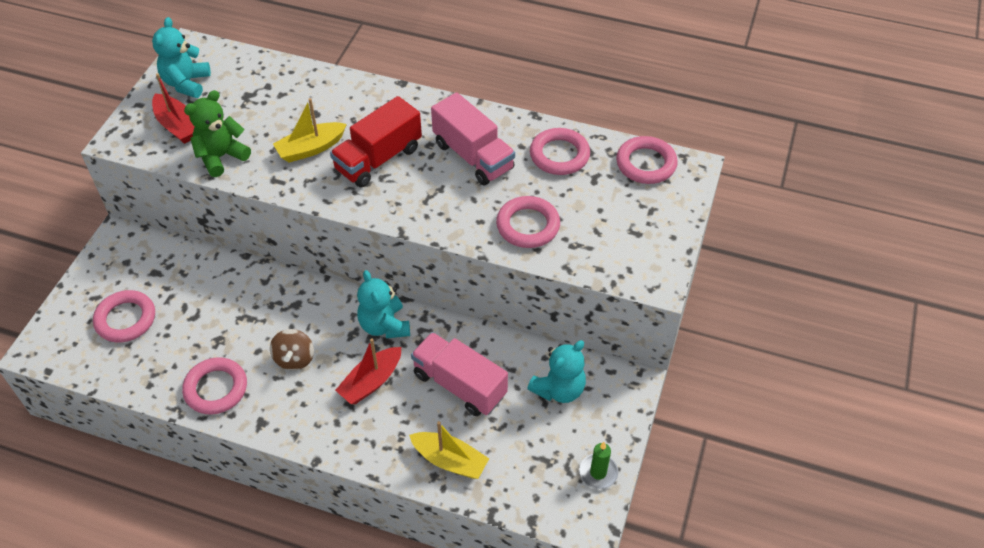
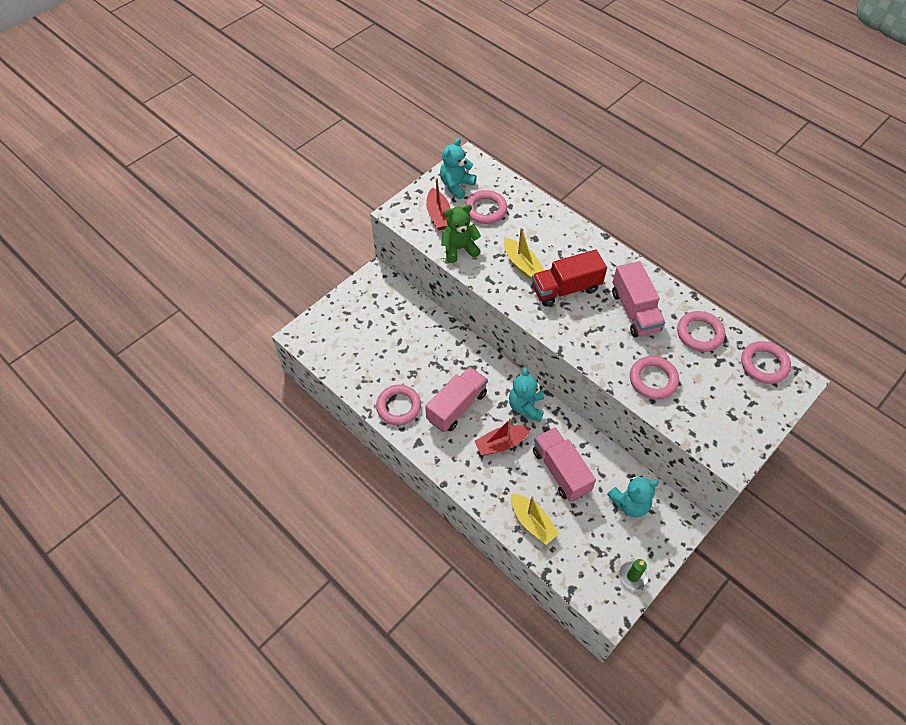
camera: 25 degrees right, 5 degrees up
(126, 319) = (360, 335): pink ring -> pink ring (485, 210)
(294, 359) = (457, 406): brown spinning top -> pink truck
(311, 148) = (522, 264): yellow boat -> yellow boat turned 120 degrees counterclockwise

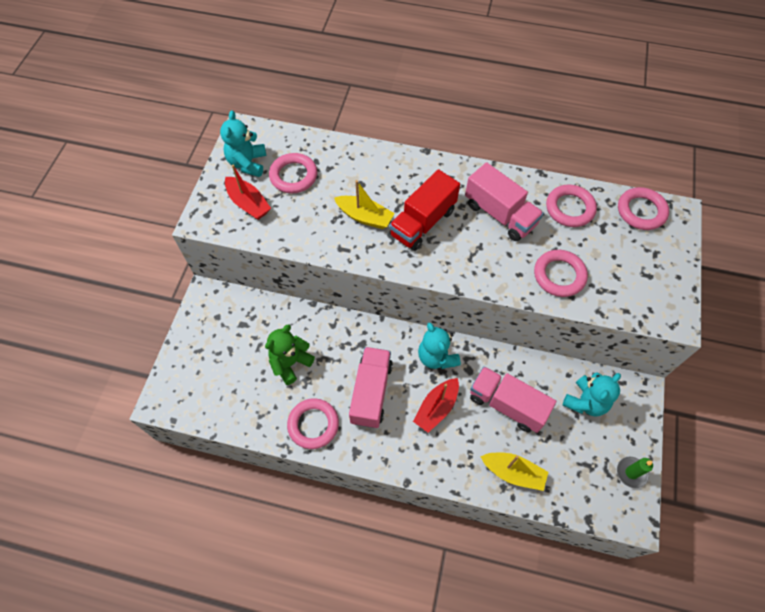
camera: 30 degrees left, 5 degrees up
(459, 249) = (291, 230): green teddy bear -> green teddy bear (290, 363)

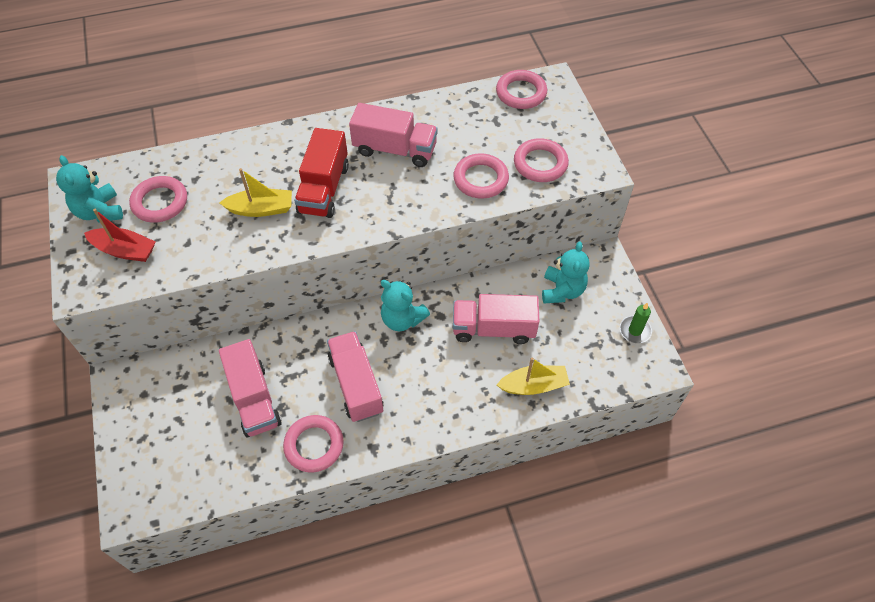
camera: 30 degrees left, 5 degrees down
(290, 363) = (254, 399): green teddy bear -> pink truck
(436, 408) = (429, 366): red boat -> none
(569, 208) = (456, 117): pink ring -> pink ring (540, 163)

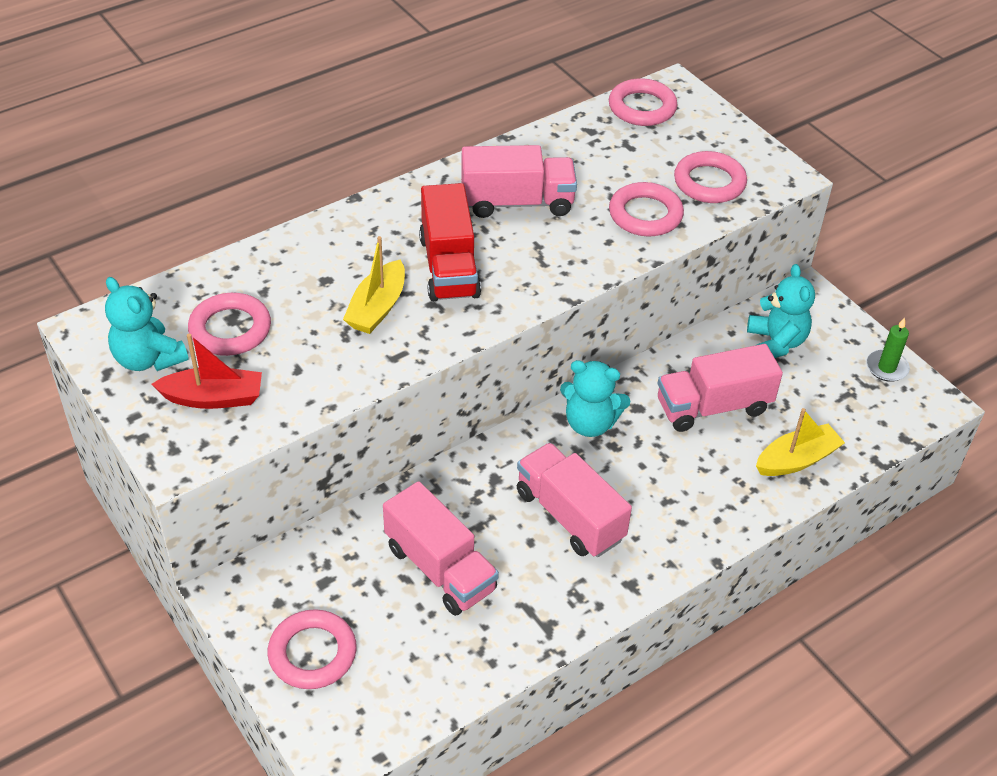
camera: 20 degrees left, 10 degrees down
(261, 209) = (377, 308): yellow boat -> yellow boat turned 135 degrees clockwise
(314, 445) = (551, 602): pink ring -> pink ring (312, 653)

